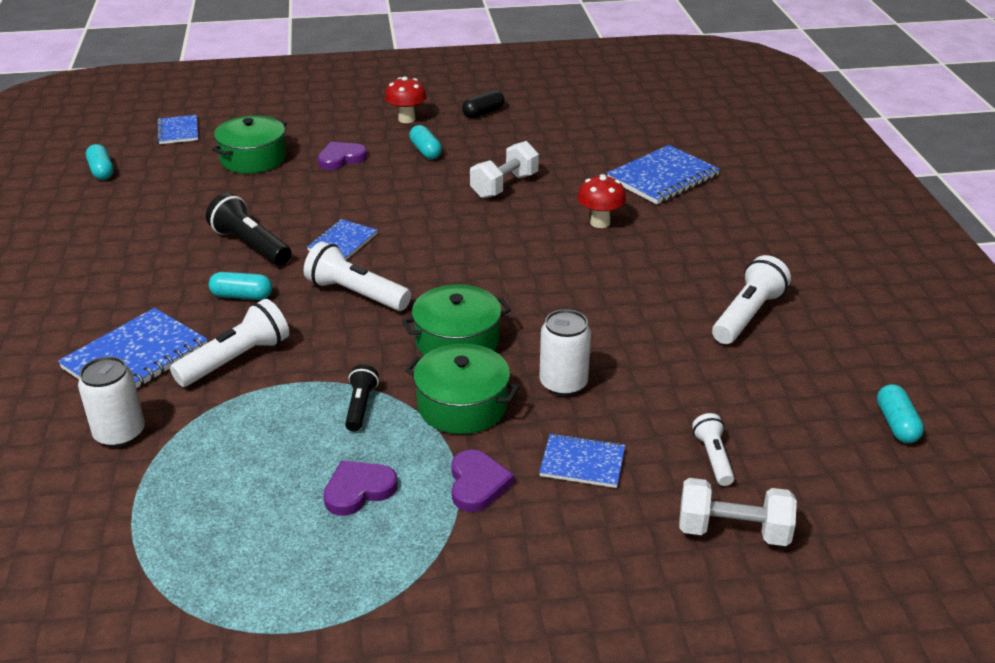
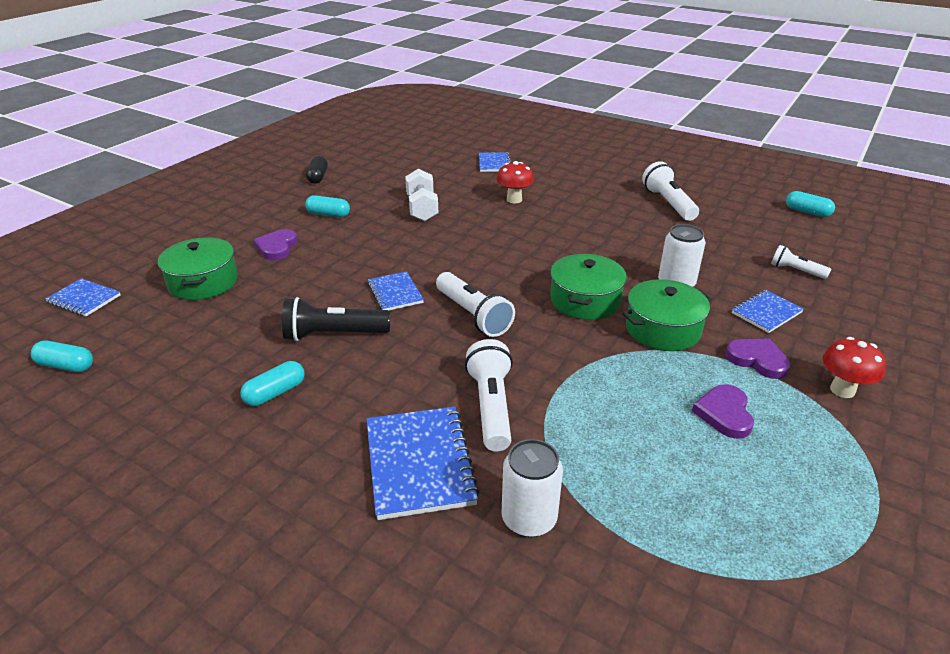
camera: 50 degrees left, 0 degrees up
(242, 296) = (402, 368): turquoise capsule -> turquoise capsule (275, 393)
(356, 294) = (473, 315): white flashlight -> white flashlight turned 105 degrees counterclockwise
(360, 406) = (621, 371): black flashlight -> none
(406, 119) = (272, 203): red mushroom -> red mushroom (842, 390)
(662, 178) = (494, 163): blue notebook -> blue notebook, size x0.59
(733, 531) = (868, 294): white dumbbell -> none

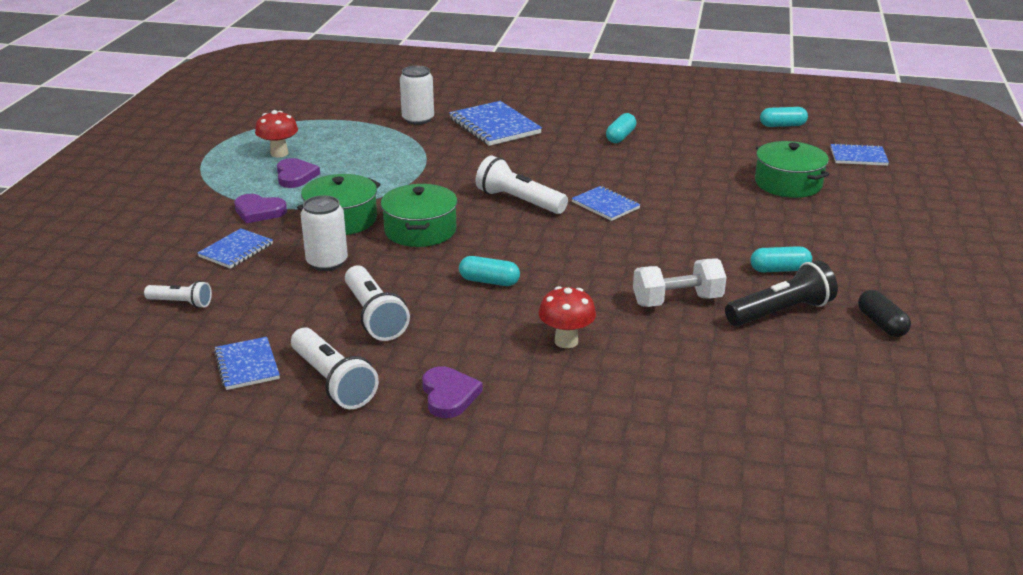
camera: 160 degrees right, 5 degrees down
(277, 247) = (775, 223): purple heart -> purple heart (449, 395)
(334, 334) = (622, 170): black flashlight -> black flashlight (781, 312)
(422, 208) = (677, 301): white dumbbell -> white dumbbell turned 75 degrees counterclockwise
(491, 406) = (466, 154): white flashlight -> white flashlight (374, 316)
(494, 163) = (651, 415): blue notebook -> blue notebook (247, 365)
(807, 212) = (110, 409): turquoise capsule -> turquoise capsule (489, 281)
(842, 390) = (195, 203): red mushroom -> red mushroom (279, 153)

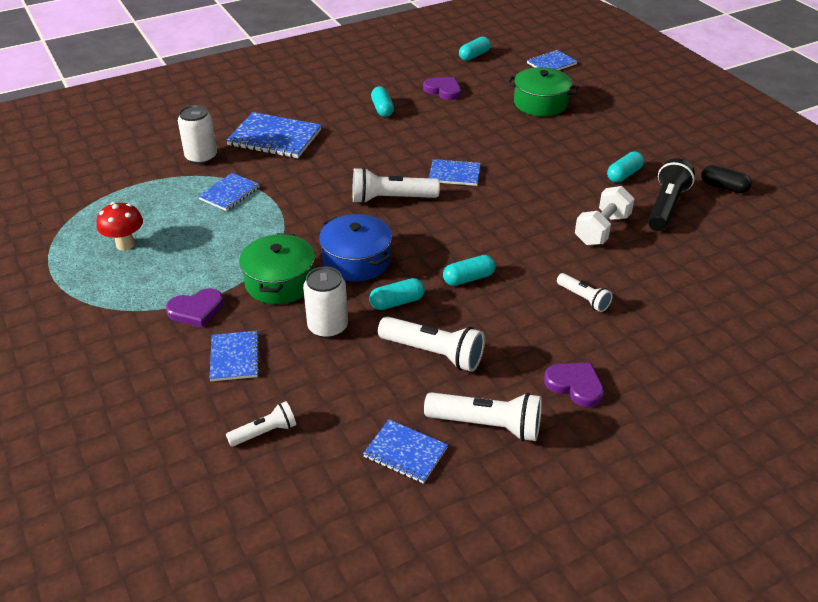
camera: 40 degrees left, 10 degrees up
(295, 176) = (176, 260): purple heart -> purple heart (443, 90)
(400, 150) = (229, 193): none -> blue notebook
(404, 271) = (397, 302): none -> turquoise capsule
(420, 230) = (356, 260): green pot -> blue pot
(566, 341) = (583, 299): red mushroom -> white flashlight

